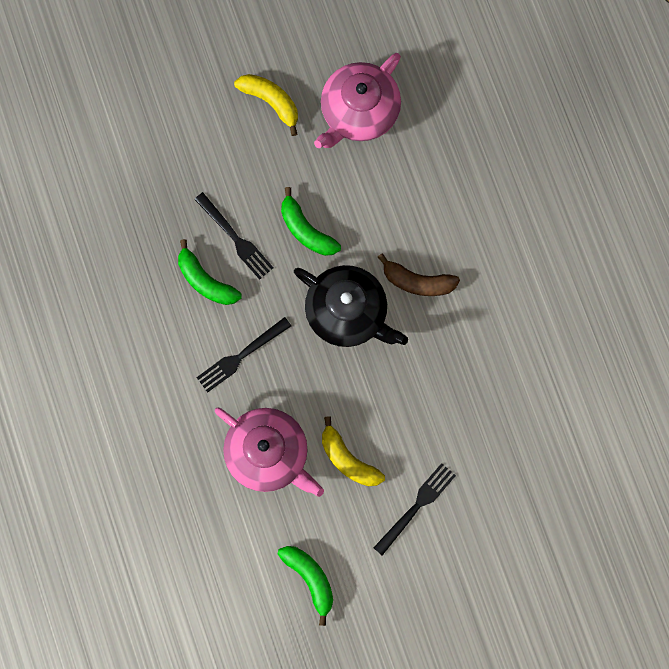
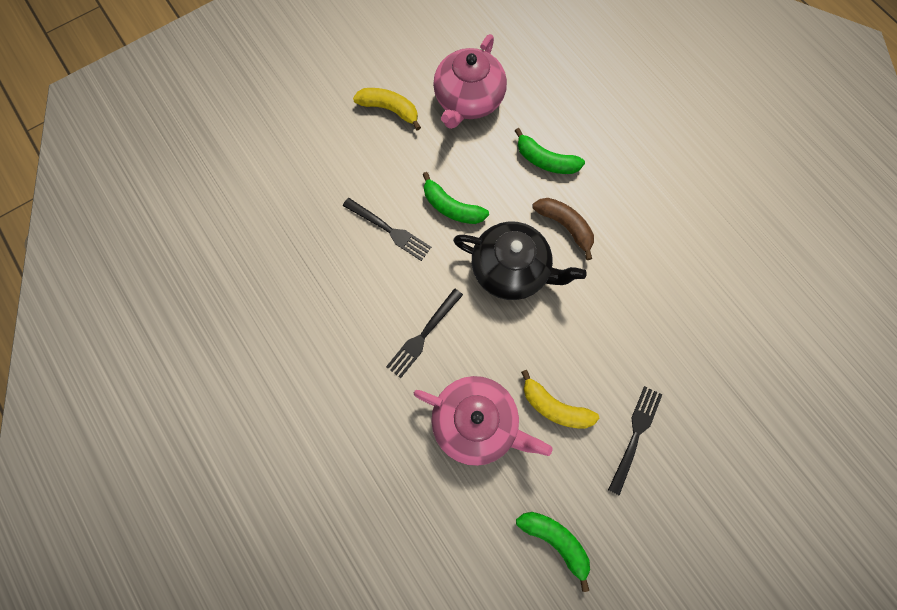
camera: 15 degrees left, 5 degrees down
(205, 280) = (371, 274): green banana -> green banana (545, 160)
(417, 281) = (565, 226): brown banana -> brown banana turned 135 degrees counterclockwise

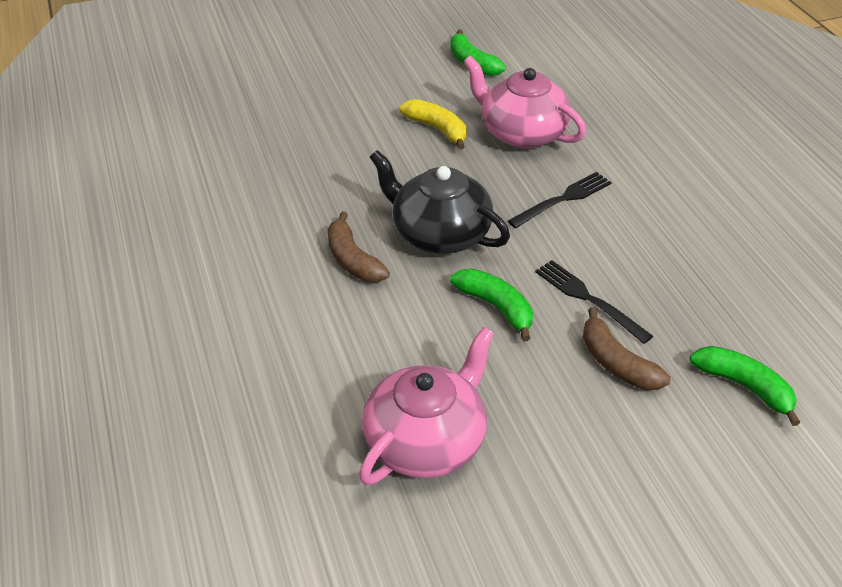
camera: 165 degrees left, 30 degrees down
(365, 180) = (616, 362): none -> brown banana
(390, 110) = (562, 453): yellow banana -> none
(545, 160) = (342, 334): green banana -> green banana (744, 387)
(635, 435) = (367, 102): black fork -> none

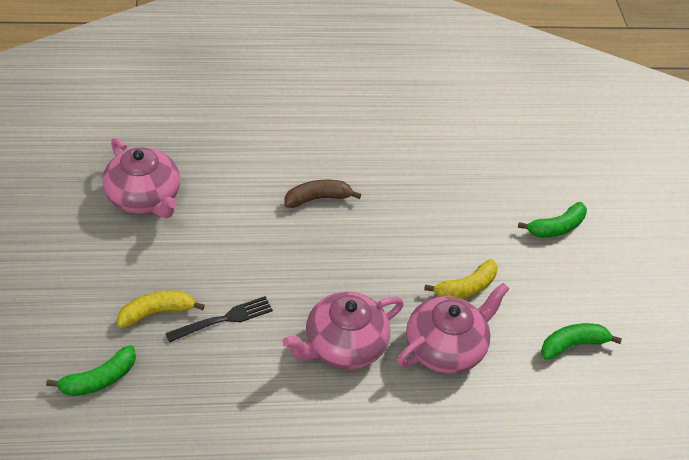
camera: 100 degrees right, 5 degrees up
(439, 233) = (328, 253): black teapot -> none
(496, 307) = (238, 263): green banana -> green banana (556, 227)
(563, 199) = (344, 345): black fork -> pink teapot
(616, 362) = (157, 312): brown banana -> yellow banana

